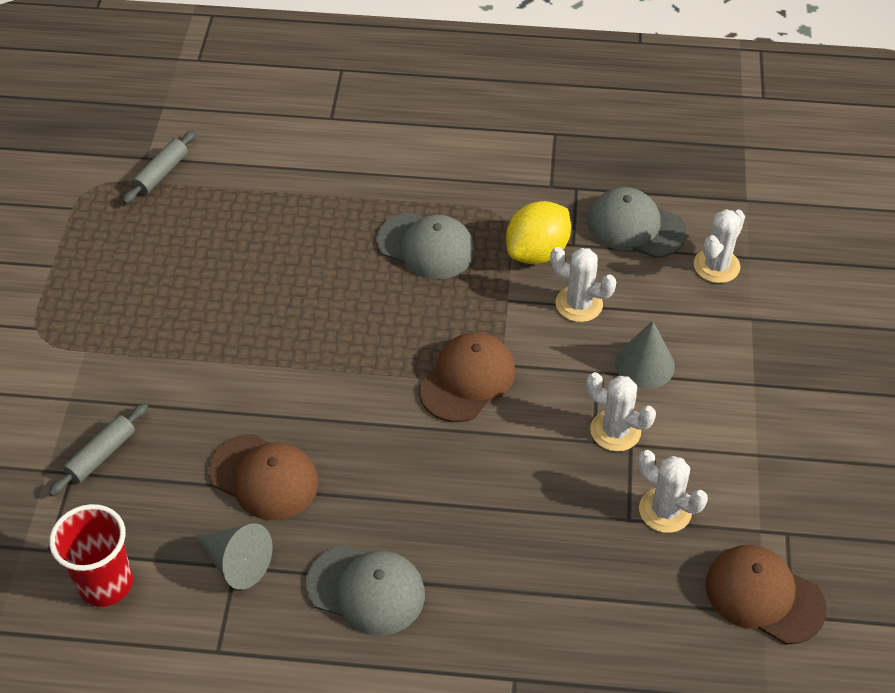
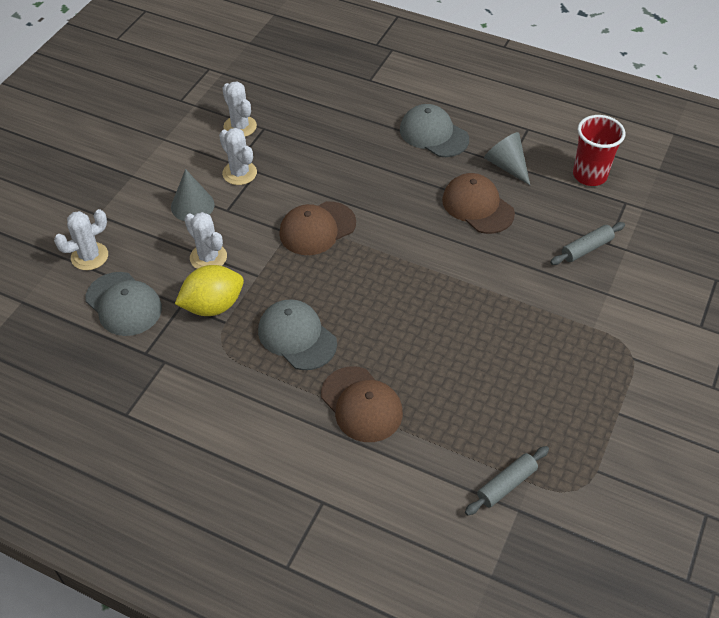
camera: 160 degrees left, 0 degrees up
(764, 596) = (216, 78): brown cap -> brown cap (361, 404)

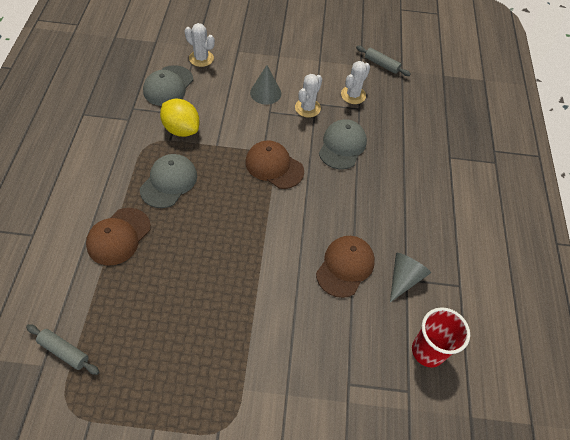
camera: 65 degrees right, 5 degrees up
(208, 257) = (222, 114): white cactus -> none
(433, 134) = (412, 215): grey cap -> grey cap (342, 146)
(586, 248) = (333, 365): grey rolling pin -> grey rolling pin (381, 65)

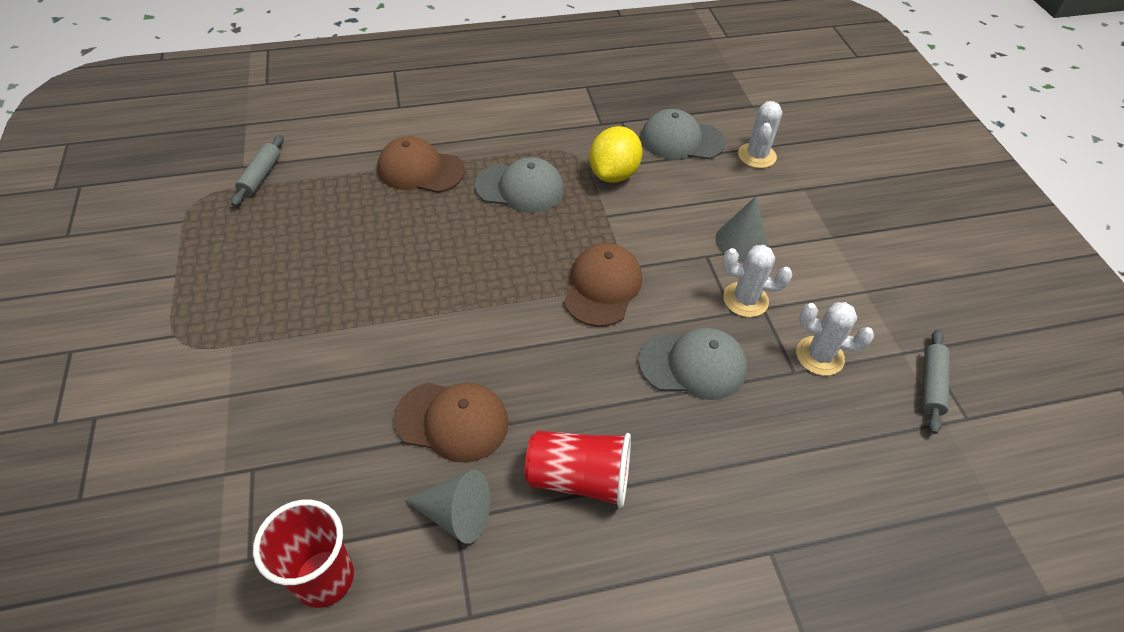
camera: 75 degrees right, 5 degrees down
(396, 217) = (579, 478): none -> red cup

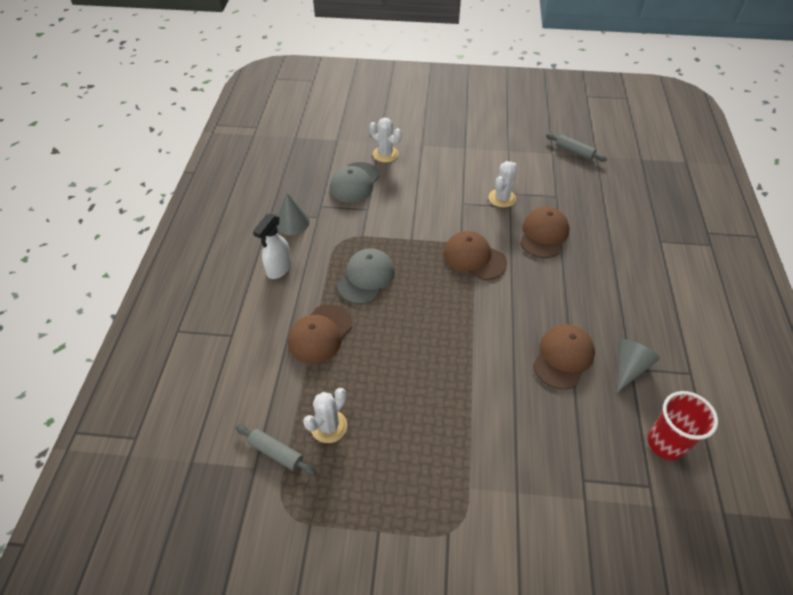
camera: 70 degrees left, 0 degrees up
(504, 115) = (279, 269): none -> white spray bottle
(579, 478) = (611, 305): red cup -> none
(613, 174) = (373, 225): yellow lemon -> none
(693, 365) = (543, 234): grey cap -> brown cap
(741, 241) = (456, 185): grey cone -> grey cone (292, 222)
(819, 356) = (548, 183): white cactus -> white cactus (329, 426)

